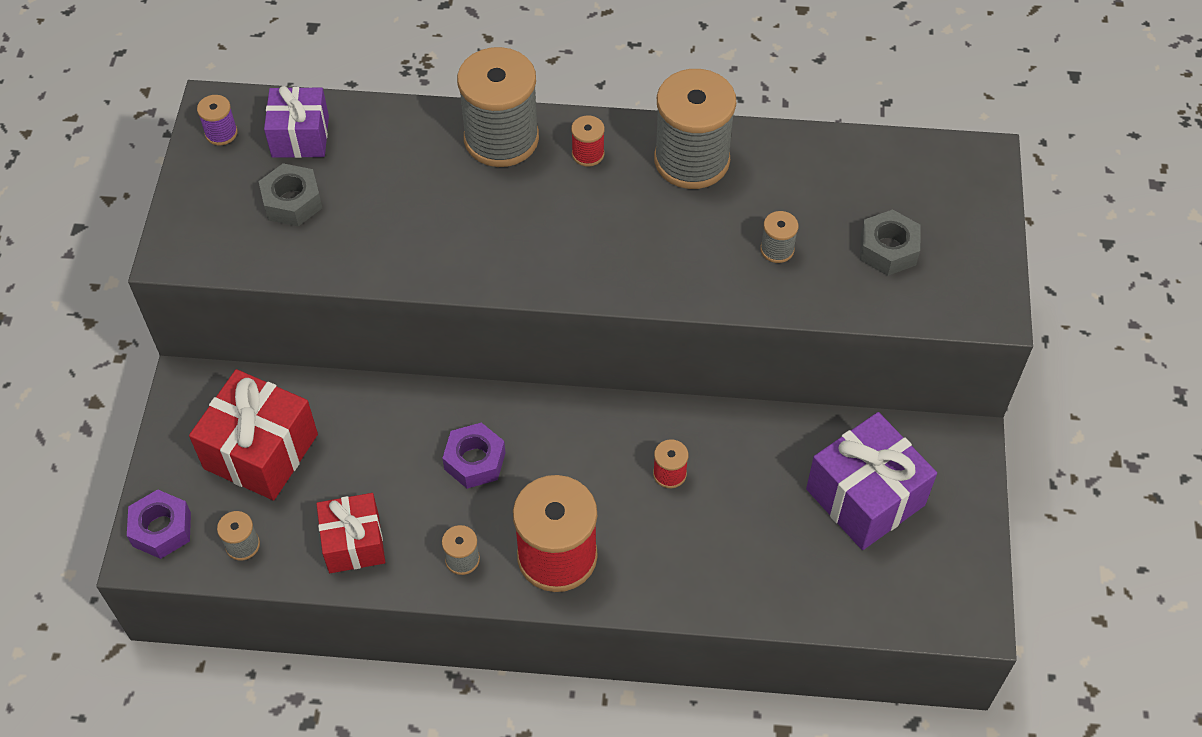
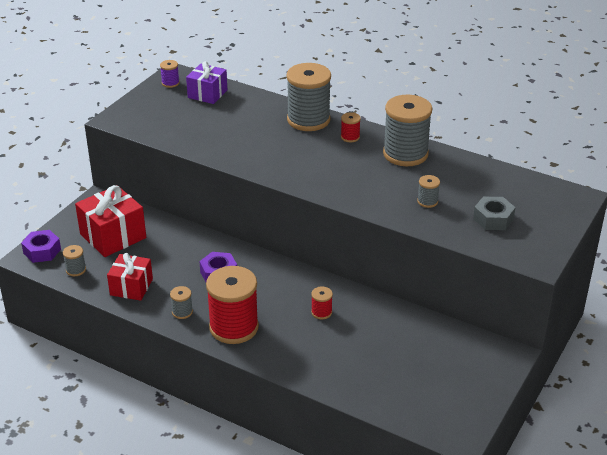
camera: 25 degrees right, 20 degrees down
(292, 202) = (184, 116): grey nut -> none
(865, 497) = (430, 359): purple gift -> none

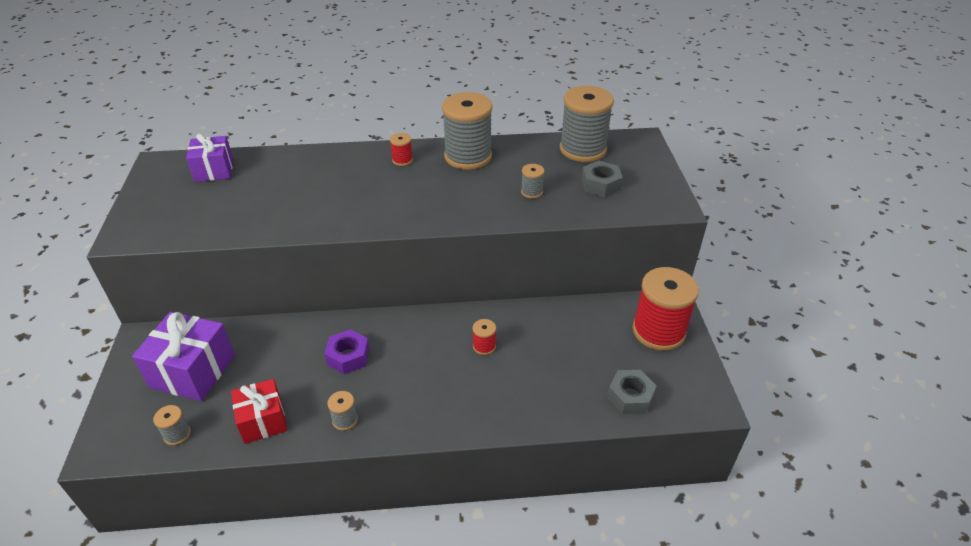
camera: 35 degrees left, 5 degrees up
(42, 251) = (114, 432): purple nut -> none
(113, 236) = (193, 371): red gift -> purple gift
(170, 83) = (160, 174): purple spool -> none
(234, 327) = (414, 408): red spool -> red spool (658, 331)
(308, 120) = (346, 158): grey spool -> grey spool (583, 149)
(399, 399) = (630, 397): none -> grey nut

